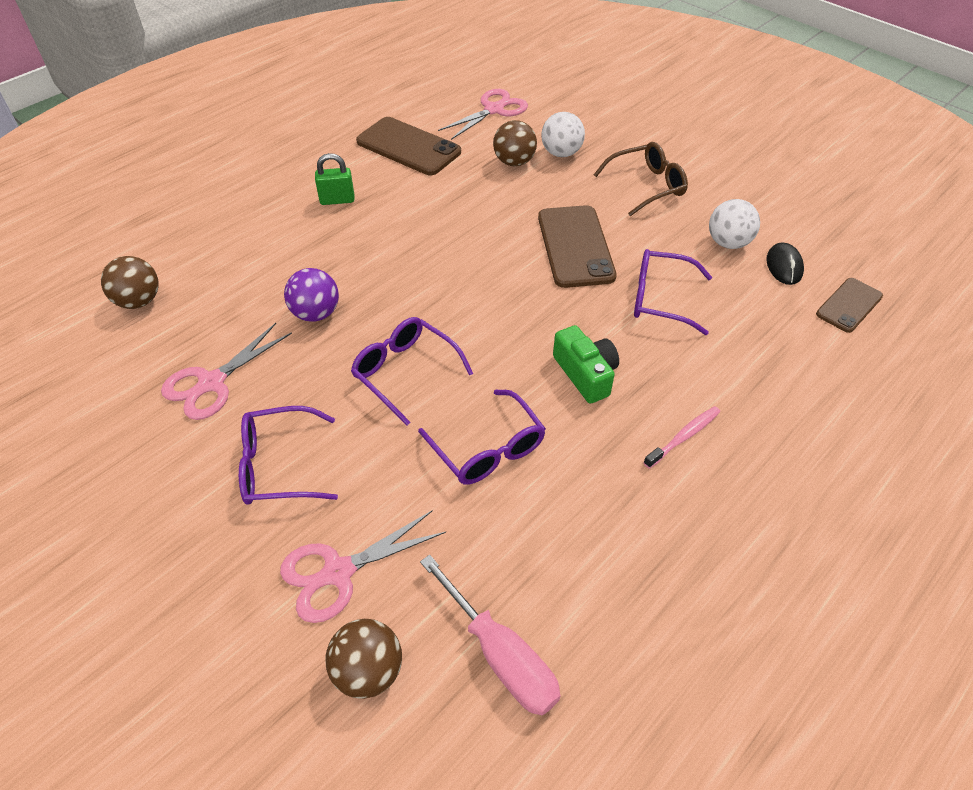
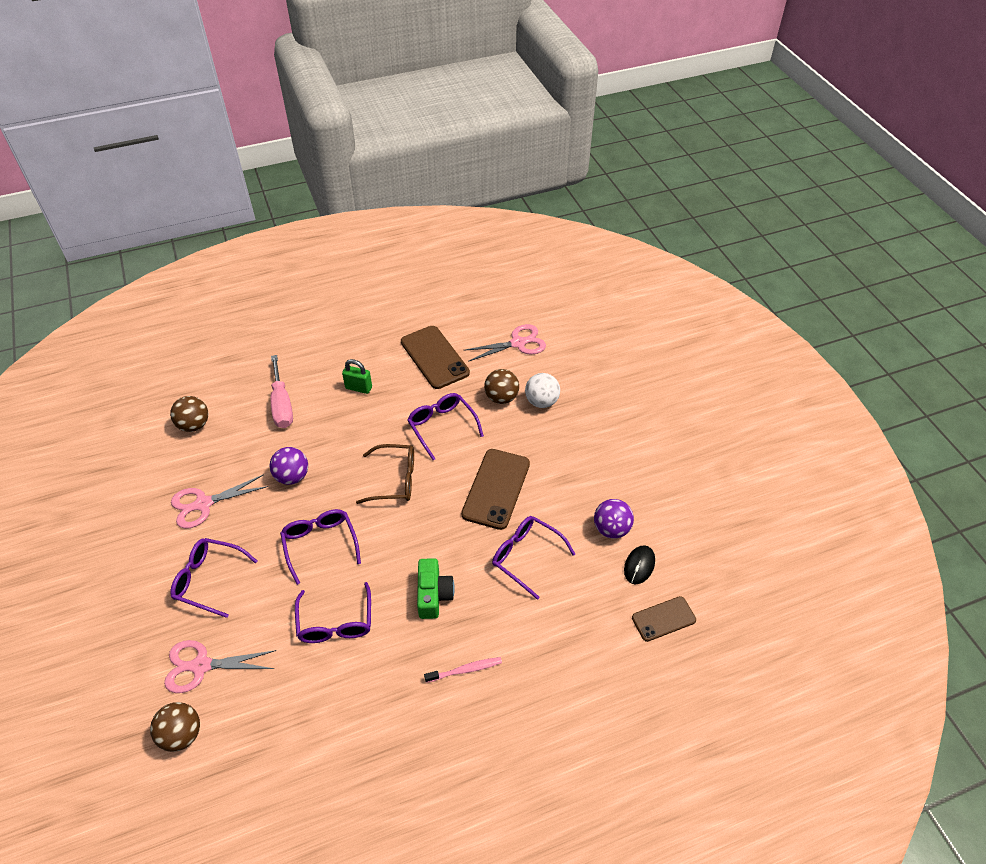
camera: 25 degrees right, 0 degrees up
(467, 208) = (442, 427): none -> purple glasses
(500, 655) = (257, 761): pink screwdriver -> pink screwdriver (282, 404)
(646, 186) = (585, 455): brown glasses -> brown glasses (394, 480)
(728, 243) = (611, 529): white ball -> purple ball

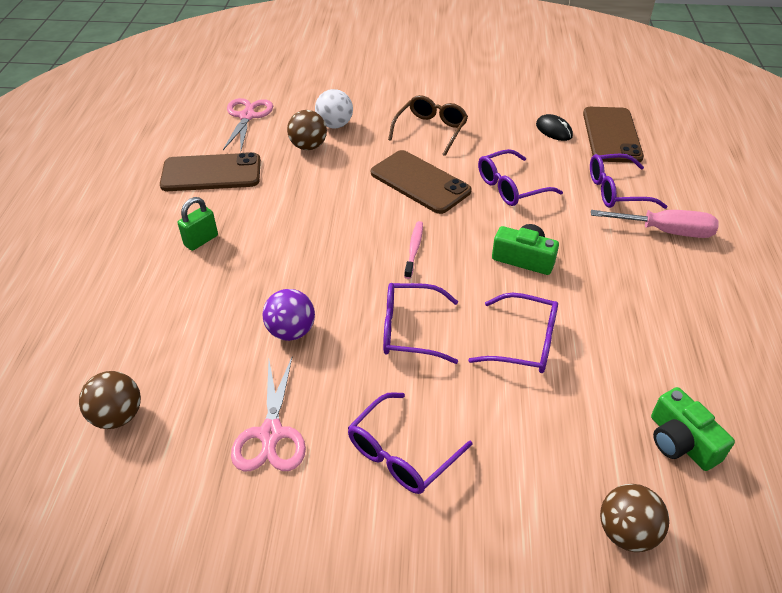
camera: 65 degrees left, 5 degrees down
(201, 666) = (532, 489): pink scissors -> none
(272, 758) = (681, 441): none -> green camera
(282, 404) = (165, 314): pink screwdriver -> pink screwdriver (665, 231)
(394, 480) = (359, 247): brown glasses -> brown glasses (430, 131)
(442, 427) = (313, 194): purple glasses -> purple glasses (616, 190)
(465, 670) = (620, 261): pink toothbrush -> pink toothbrush (414, 249)
(611, 529) = (508, 132): purple ball -> none
(663, 619) = (611, 135): brown phone -> brown phone, size x1.68

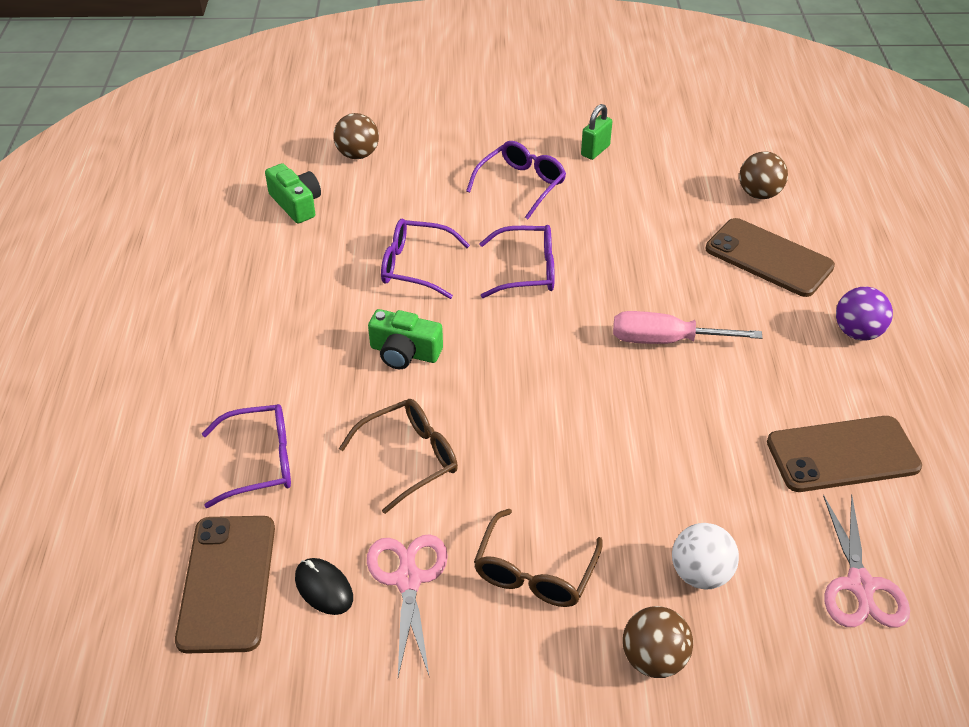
camera: 175 degrees right, 0 degrees up
(201, 240) = (790, 351): green padlock -> green padlock (595, 150)
(271, 434) = (628, 190): pink scissors -> pink scissors (408, 580)
(291, 331) = (643, 263): purple ball -> purple ball (857, 332)
(308, 146) = (725, 519): brown ball -> brown ball (653, 659)
(414, 249) = (534, 356): pink toothbrush -> none
(420, 182) = (539, 458): brown phone -> brown phone (768, 258)
(511, 187) = (409, 458): purple glasses -> brown glasses
(665, 231) = (220, 400): pink screwdriver -> pink screwdriver (666, 340)

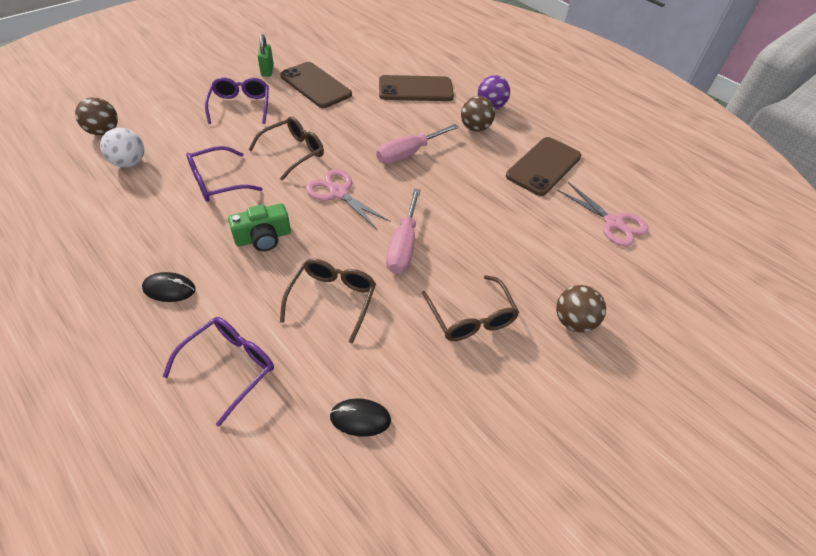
camera: 45 degrees left, 5 degrees up
(227, 583) = (288, 466): brown phone -> brown phone (315, 85)
(276, 355) = (169, 289): none -> black mouse
(296, 204) = (84, 182): green camera -> none
(408, 580) = (407, 373): pink scissors -> pink scissors (338, 193)
(526, 271) = (293, 152): purple glasses -> brown glasses
(542, 447) = (403, 245): none -> pink screwdriver
(700, 574) = (547, 262): white ball -> white ball (129, 163)
(759, 194) = (379, 60): brown ball -> brown ball (475, 128)

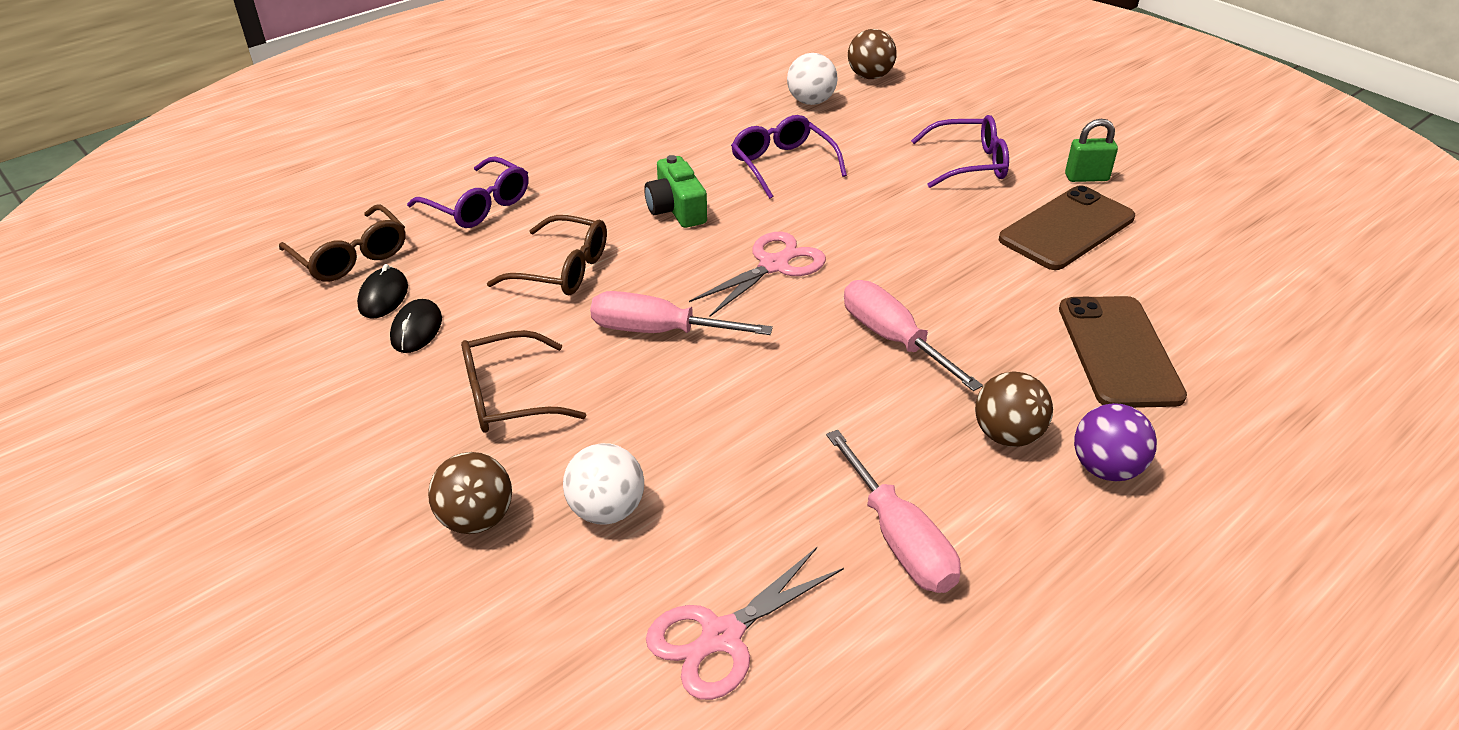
camera: 95 degrees right, 10 degrees down
(169, 289) = (594, 156): black mouse -> black mouse (416, 329)
(293, 152) = (863, 219): brown glasses -> brown glasses (350, 256)
(543, 166) = (898, 539): brown phone -> pink screwdriver
(552, 264) = (606, 510): none -> white ball

